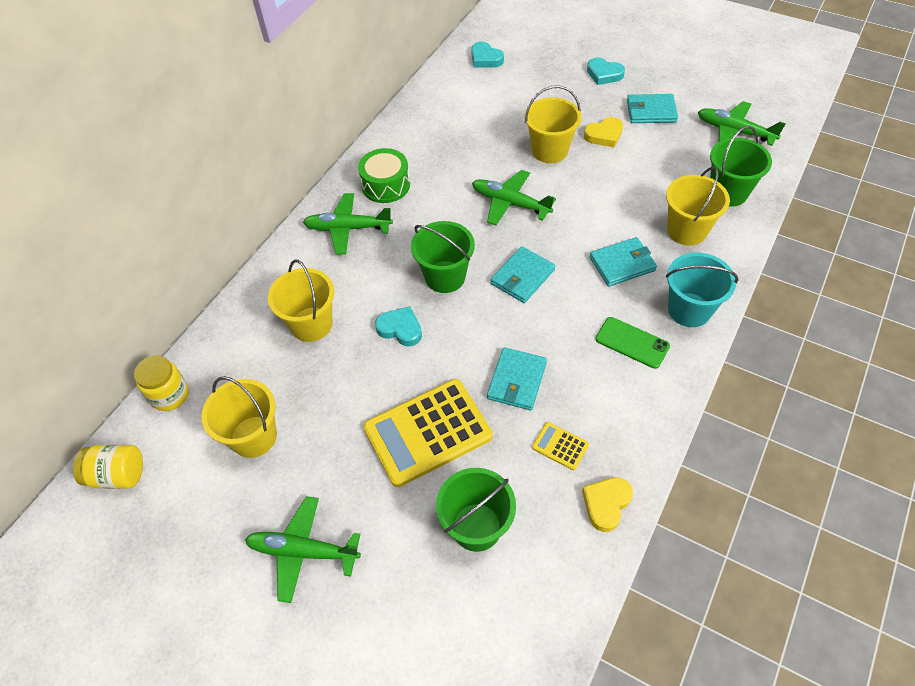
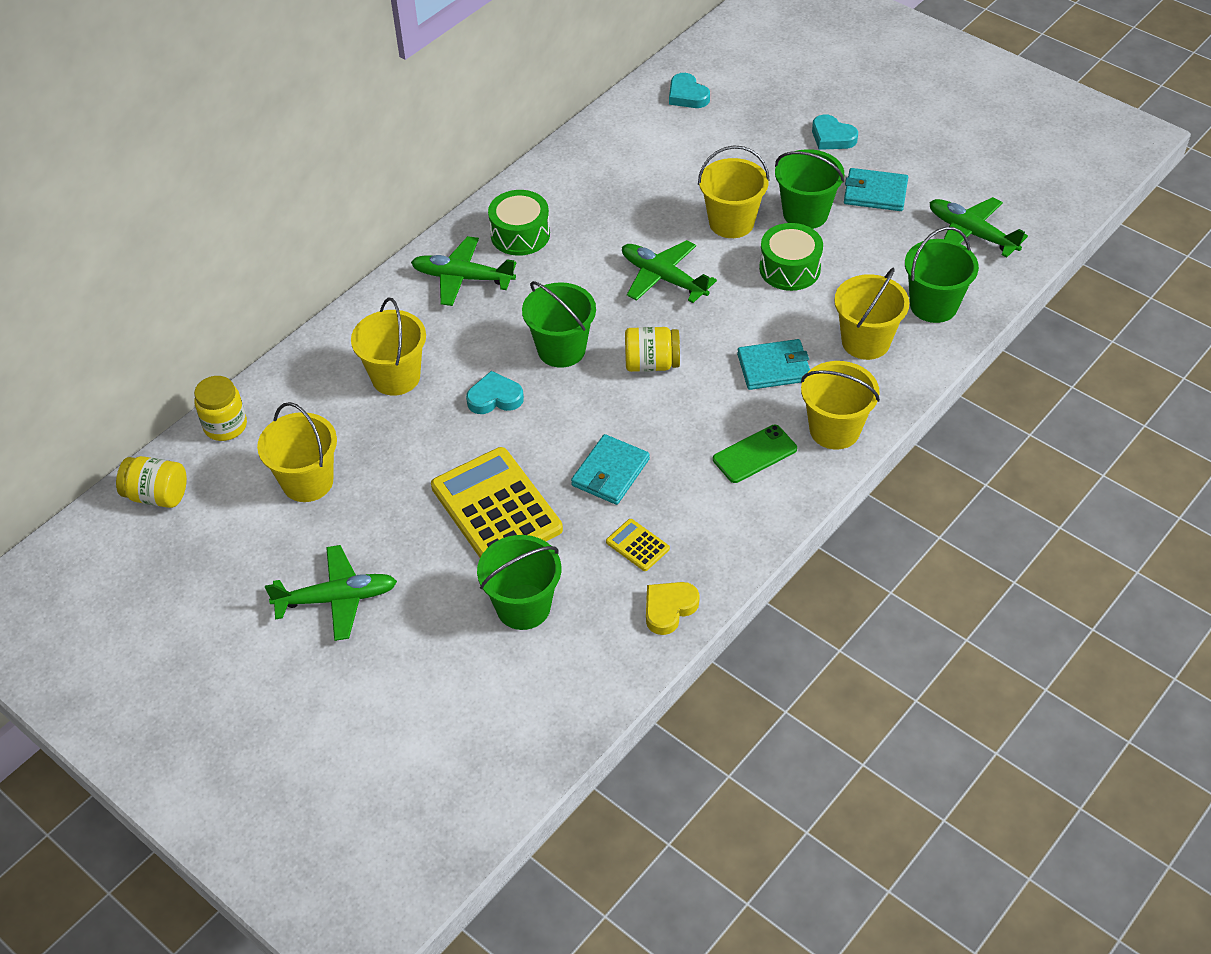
camera: 10 degrees right, 5 degrees down
(303, 551) = (336, 599): green plane -> green plane turned 150 degrees clockwise
(400, 329) = (495, 398): turquoise heart -> turquoise heart turned 45 degrees counterclockwise
(427, 432) = (496, 508): yellow calculator -> yellow calculator turned 75 degrees clockwise
(522, 277) = (651, 363): turquoise wallet -> yellow jar
(604, 135) = (805, 214): yellow heart -> green bucket
(607, 180) = (789, 269): none -> green drum
(632, 343) = (755, 454): green phone -> green phone turned 75 degrees counterclockwise
(689, 310) = (834, 430): turquoise bucket -> yellow bucket

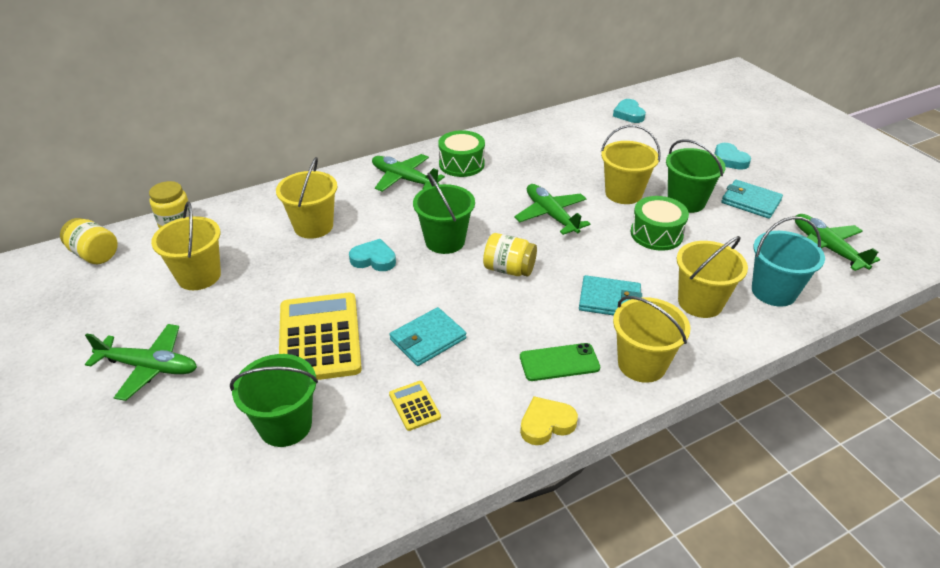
camera: 20 degrees right, 10 degrees down
(669, 609) = (409, 473): yellow heart -> yellow heart (546, 424)
(933, 305) = (773, 291): green bucket -> turquoise bucket

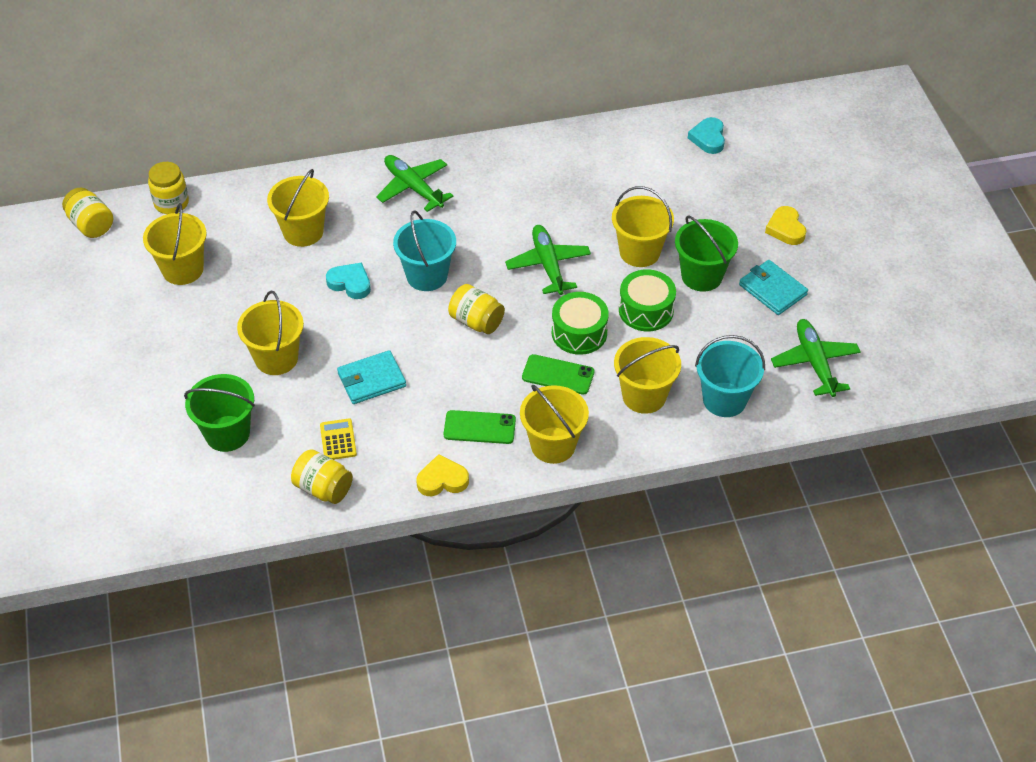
camera: 15 degrees right, 10 degrees up
(149, 367) = (125, 356): green plane -> none
(320, 338) = (276, 358): yellow calculator -> yellow bucket
(417, 463) = (323, 488): none -> yellow jar
(445, 241) = (427, 276): green bucket -> turquoise bucket
(461, 164) = (482, 178): green drum -> green drum (579, 333)
(609, 300) = (558, 375): turquoise wallet -> green phone
(729, 160) = (785, 229): turquoise heart -> yellow heart

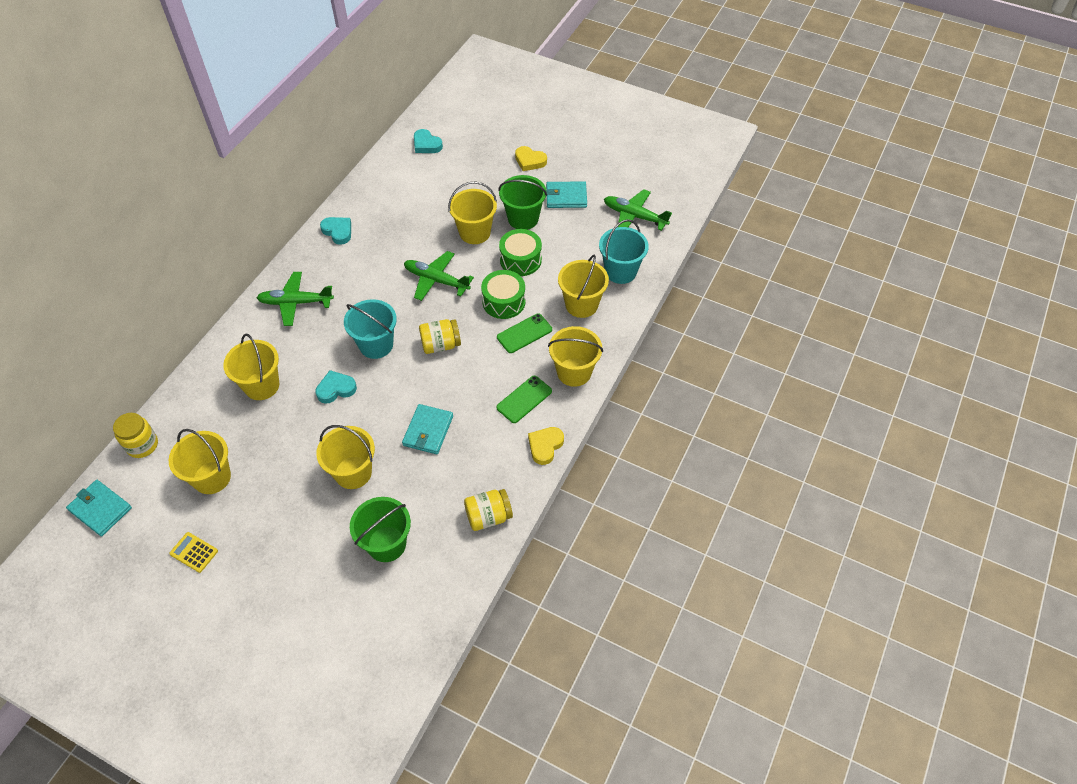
camera: 50 degrees left, 5 degrees up
(91, 225) = (100, 509): yellow jar -> turquoise wallet
(338, 440) = (457, 482): yellow calculator -> yellow calculator (194, 552)
(525, 156) = (338, 231): none -> turquoise heart

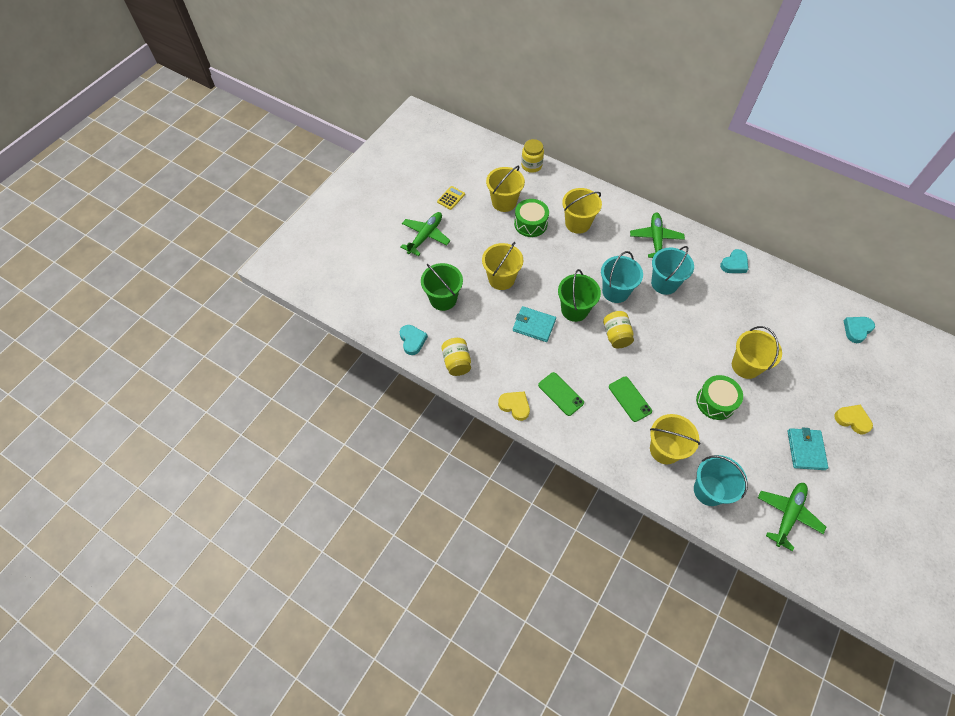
camera: 95 degrees right, 5 degrees up
(100, 509) = (486, 151): turquoise wallet -> none
(336, 389) = (573, 267): turquoise heart -> turquoise heart (412, 340)
(364, 296) = (664, 283): none -> turquoise bucket
(436, 280) = (685, 334): green plane -> green plane (425, 236)
(504, 302) = (665, 385): green drum -> green drum (530, 224)
(523, 219) = (769, 408): green bucket -> green bucket (574, 310)
(530, 161) = (852, 420): yellow heart -> yellow heart turned 90 degrees clockwise
(574, 372) = (588, 435): yellow bucket -> none

